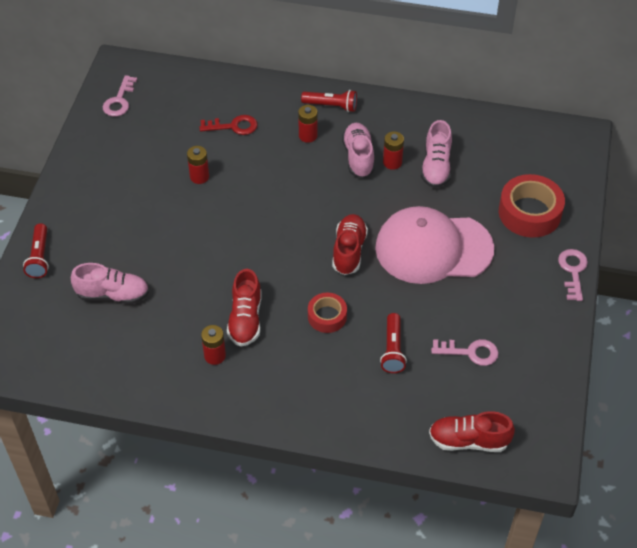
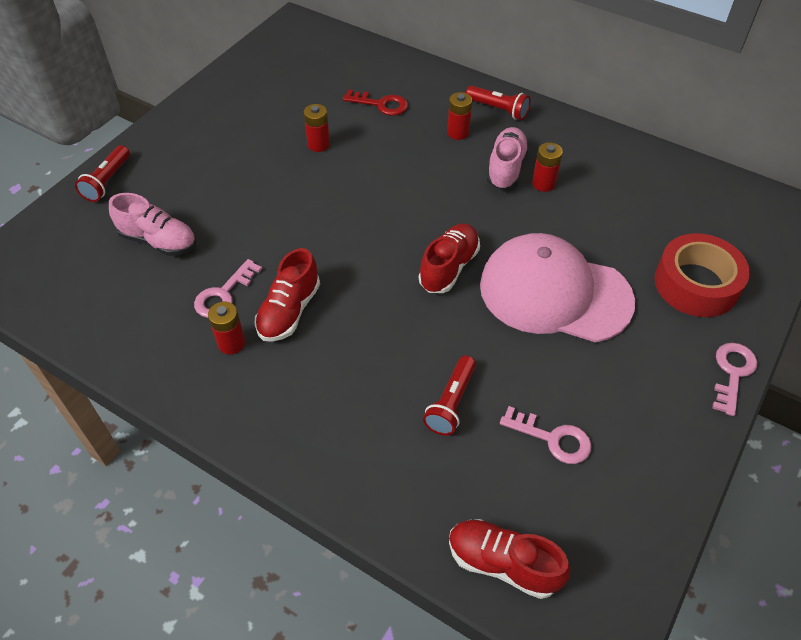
camera: 20 degrees right, 0 degrees up
(119, 100) = (276, 54): pink key -> pink key (223, 294)
(327, 316) = (387, 336): red tape -> none
(436, 167) = (595, 201): pink shoe -> none

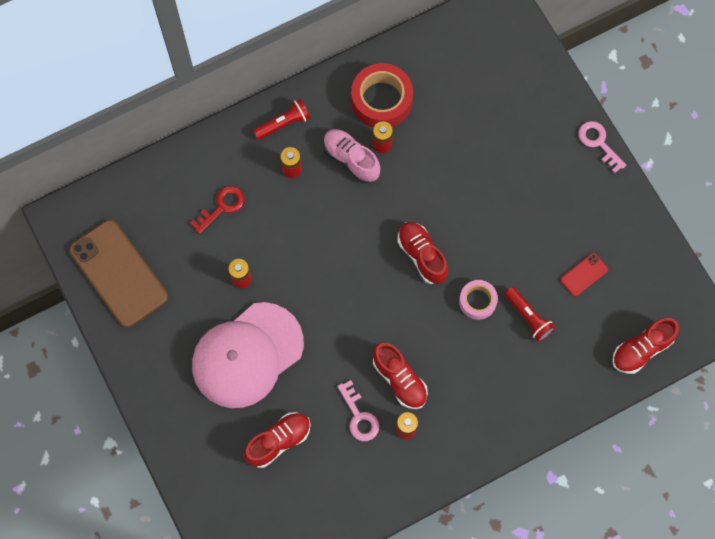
camera: 60 degrees left, 20 degrees up
(107, 181) = (186, 457): red flashlight -> none
(159, 241) = (278, 441): pink shoe -> red shoe
(268, 70) = (118, 273): none -> brown phone
(434, 342) = (477, 301): none -> pink tape
(553, 438) = (584, 274): pink key -> red phone
(554, 293) = (482, 203): pink cap -> pink cap (247, 355)
(696, 284) = (525, 112): red tape -> red tape (381, 100)

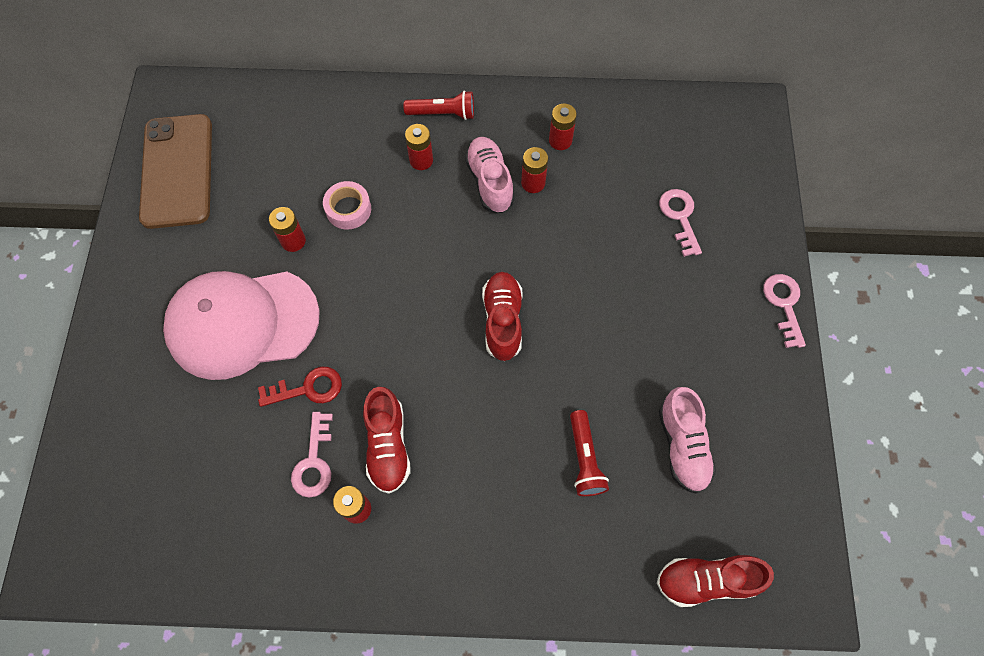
camera: 30 degrees right, 5 degrees down
(222, 207) = (325, 160): red key -> red key (308, 388)
(278, 441) = (207, 437): red shoe -> none
(381, 100) = (560, 140): red tape -> red battery
(477, 301) = (535, 406): pink tape -> pink tape (348, 209)
(497, 115) = (680, 217): none -> pink key
(584, 274) = (682, 446): red phone -> pink shoe

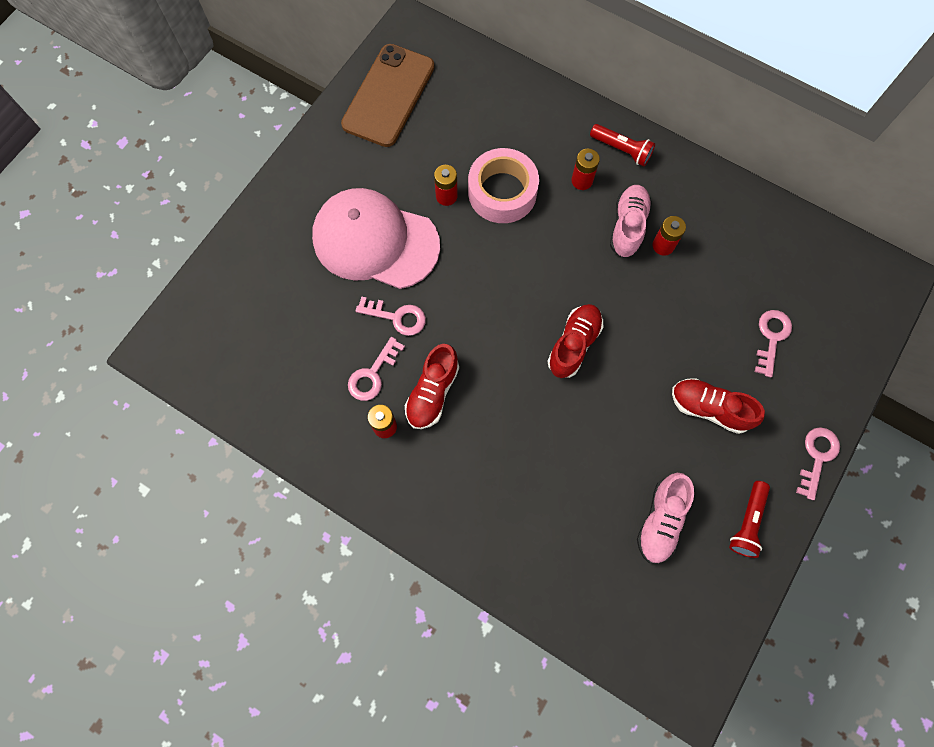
camera: 30 degrees right, 5 degrees up
(308, 388) = (397, 317): red key -> pink key
(348, 209) = (502, 192): pink tape -> pink tape, size x1.71
(560, 140) = (707, 221): red battery -> none
(584, 459) = (576, 486): red flashlight -> red flashlight (747, 522)
(706, 580) = (617, 632): red shoe -> red shoe (709, 408)

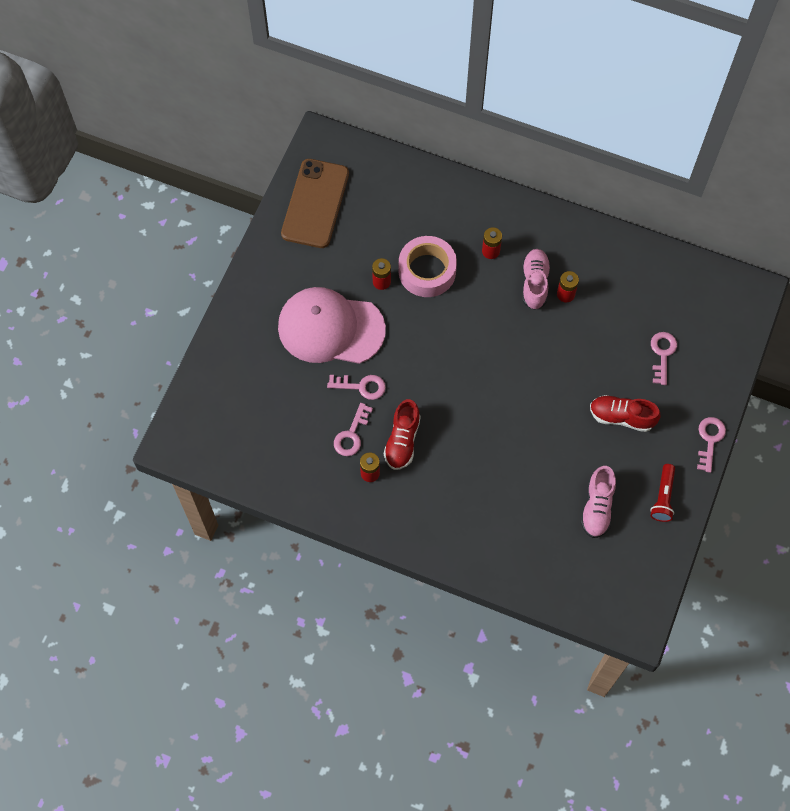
camera: 10 degrees left, 5 degrees down
(573, 344) = (507, 385): red shoe -> none
(621, 150) = (519, 220): red flashlight -> none

